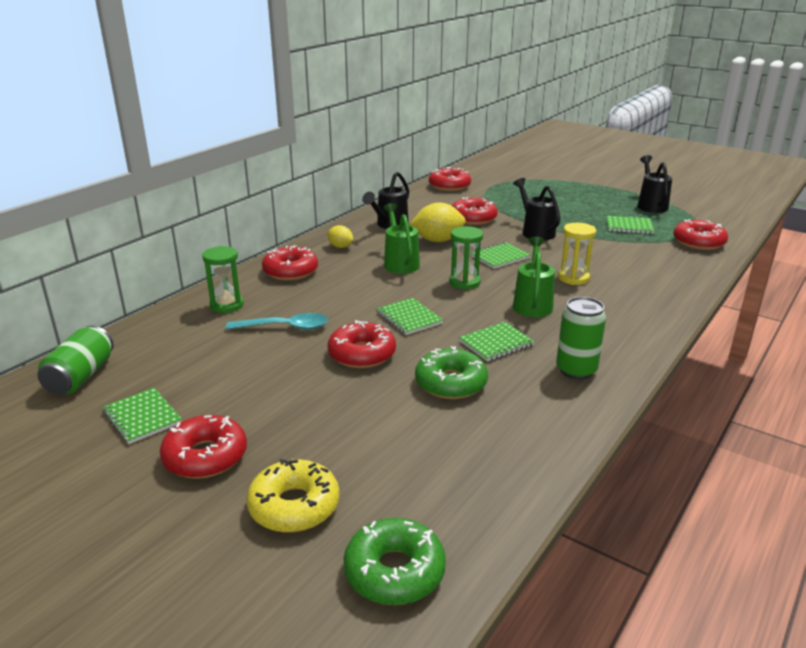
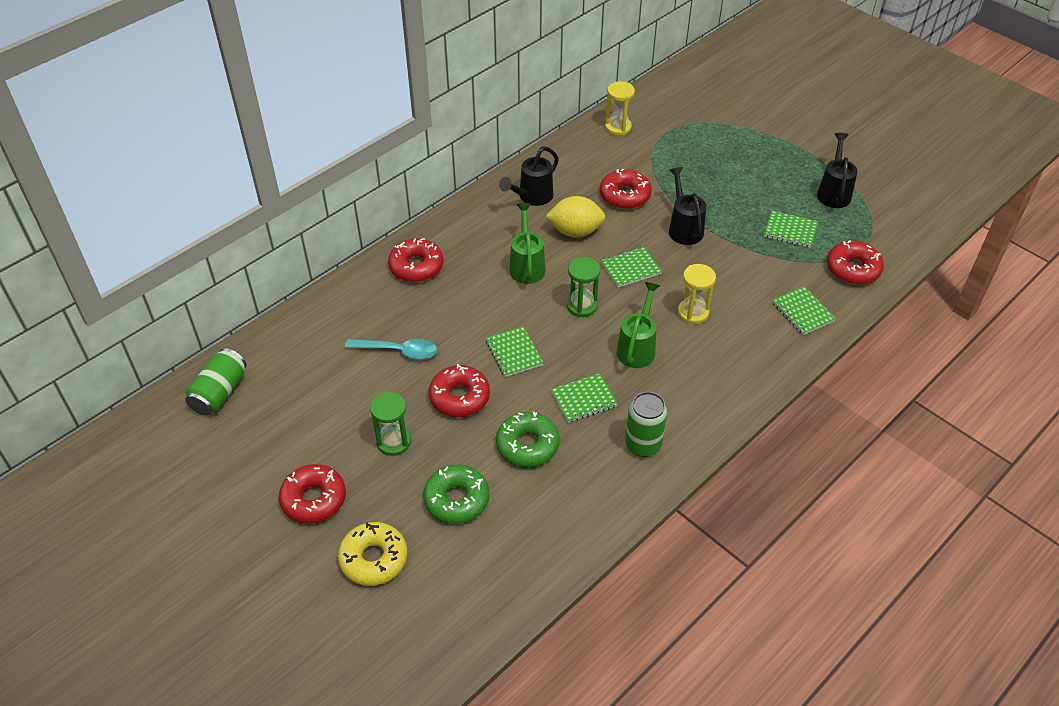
camera: 10 degrees right, 20 degrees up
(142, 417) = (268, 448): green notebook -> green notebook (802, 312)
(226, 305) = (349, 312): green hourglass -> green hourglass (393, 442)
(340, 247) = (473, 231): yellow lemon -> none
(394, 571) = (433, 628): green donut -> green donut (456, 499)
(449, 186) = (618, 127): red donut -> yellow hourglass

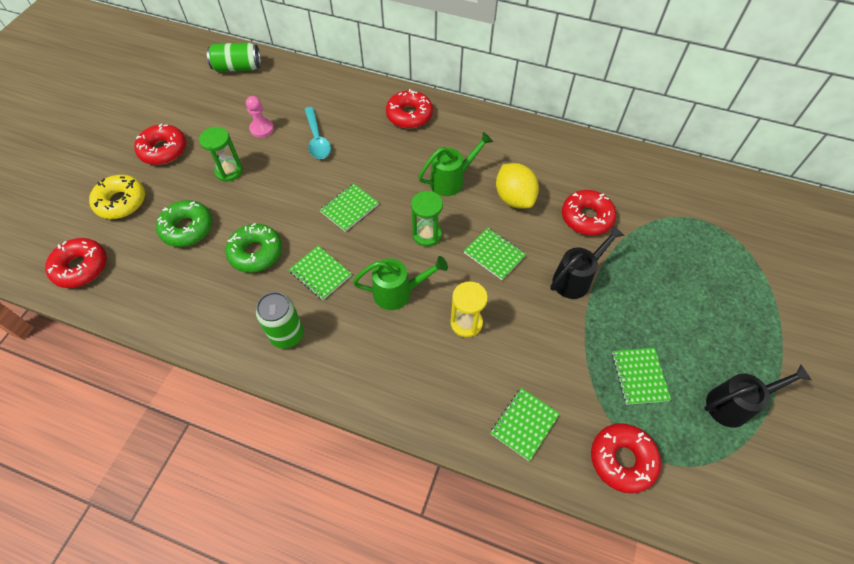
camera: 65 degrees right, 10 degrees up
(346, 395) = (262, 129): none -> pink pawn
(459, 397) = (287, 192): red donut -> red donut (81, 267)
(532, 197) = (536, 154): black watering can -> none
(618, 127) = (676, 180): yellow hourglass -> none

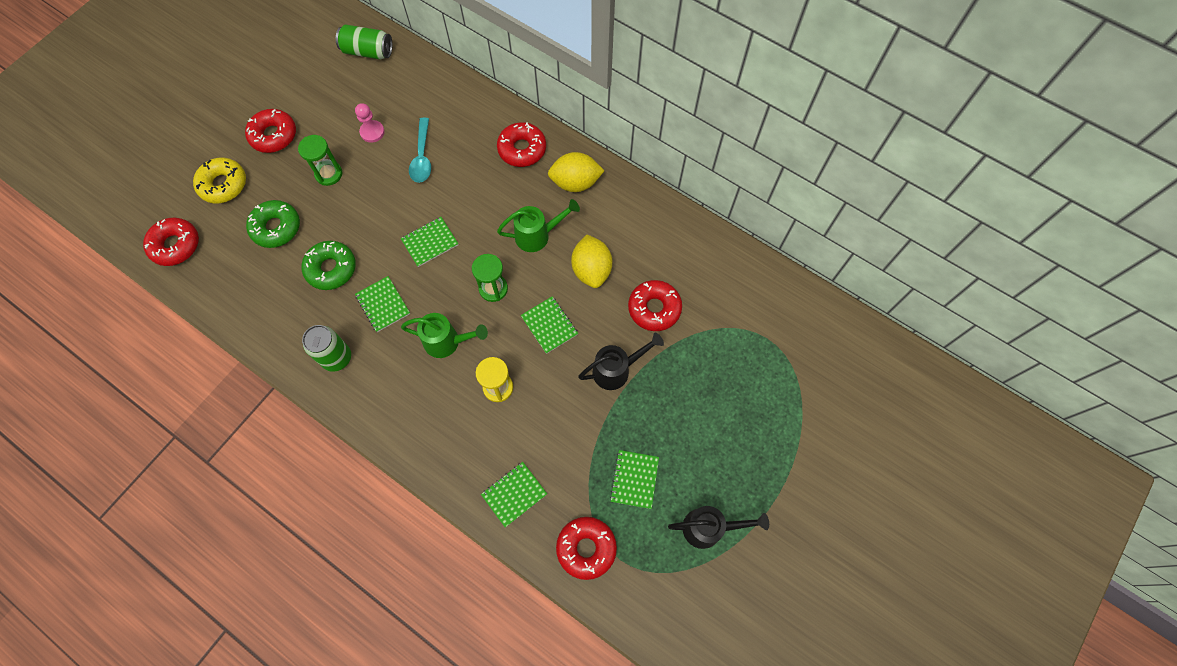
camera: 15 degrees right, 10 degrees up
(469, 131) = (575, 183): none -> yellow lemon

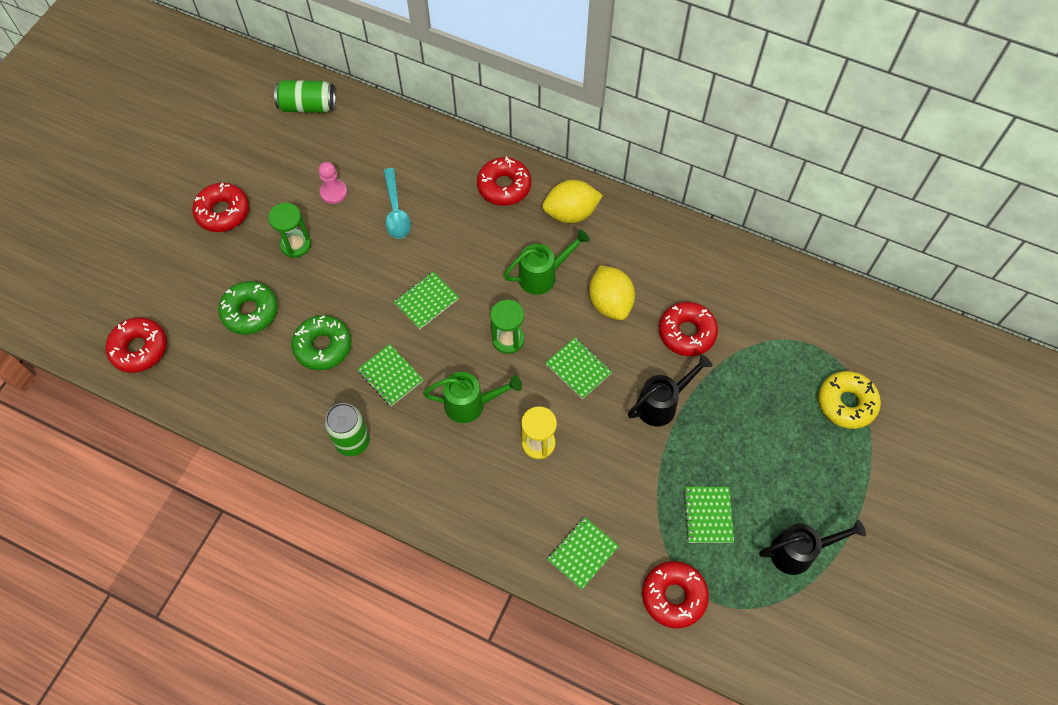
camera: 10 degrees left, 5 degrees down
(223, 184) = (178, 274): yellow donut -> yellow donut (846, 403)

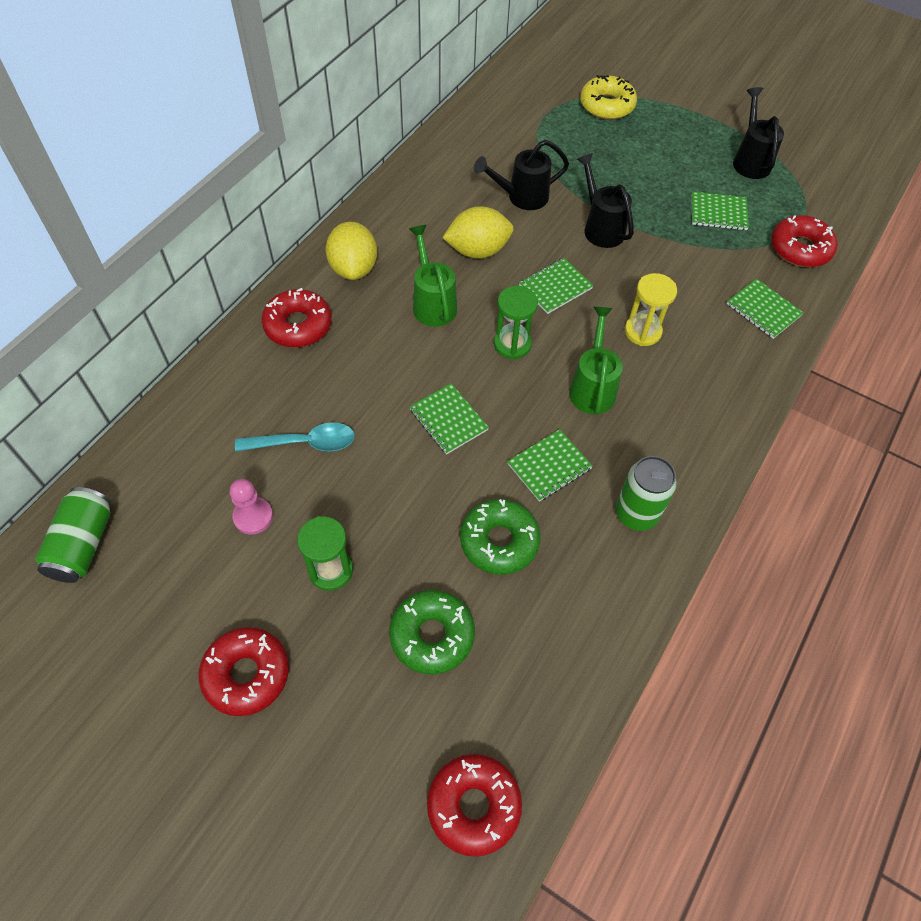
camera: 85 degrees left, 5 degrees down
(687, 333) = (522, 197): red donut -> black watering can

